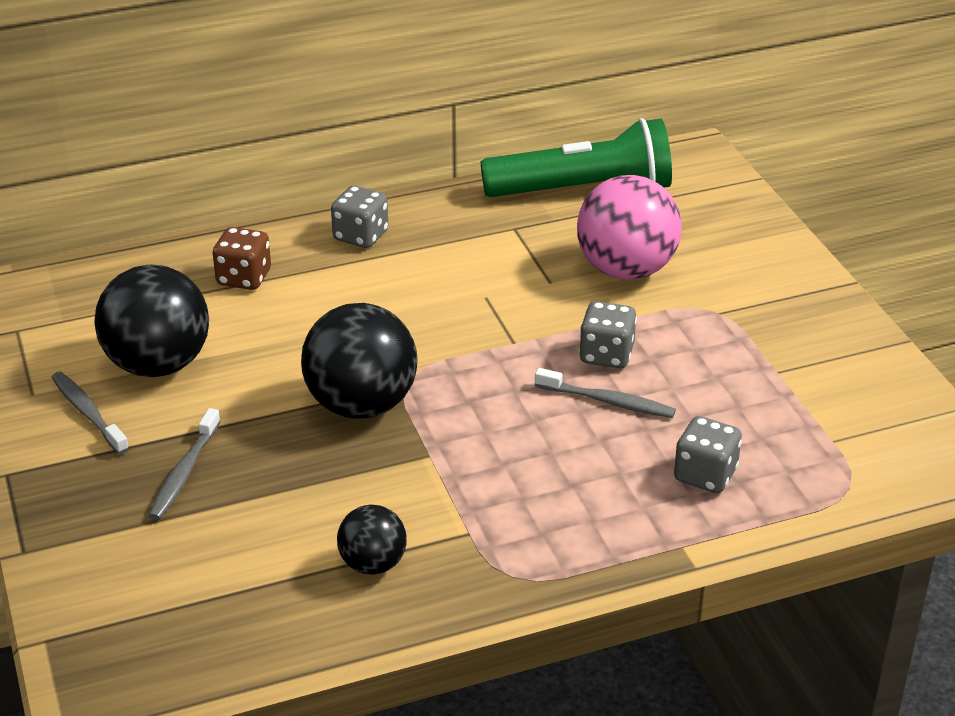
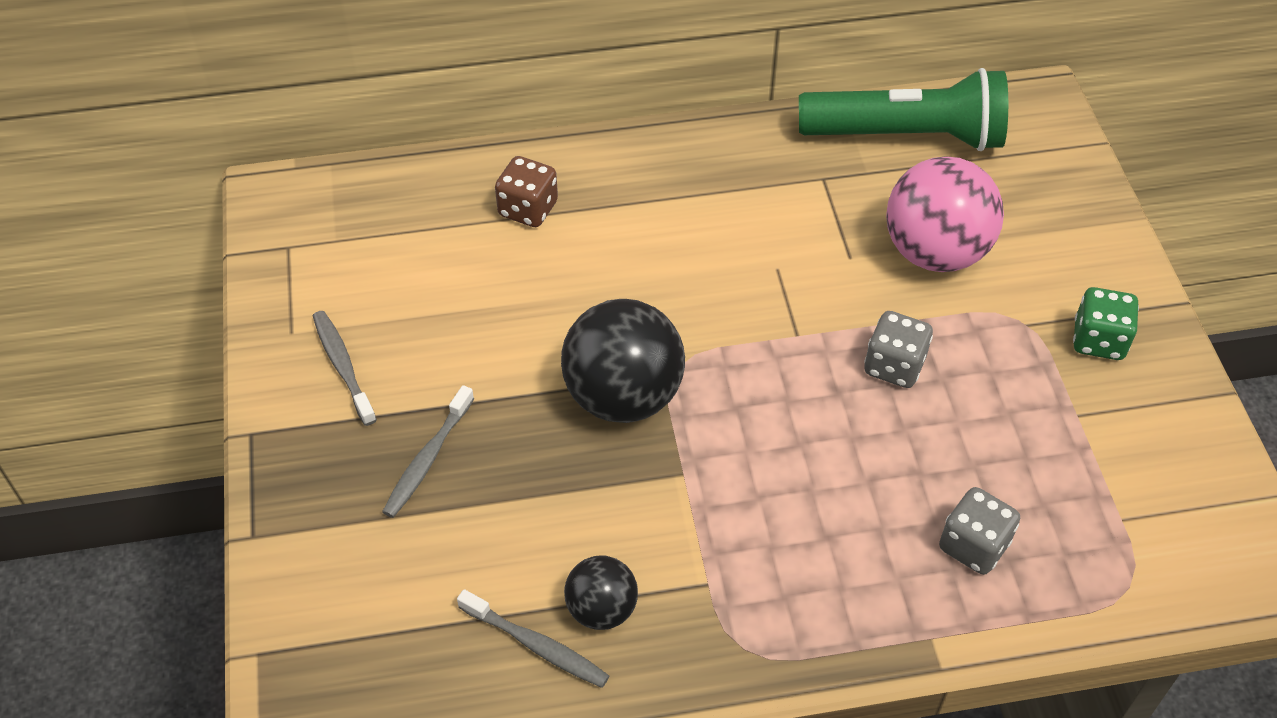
camera: 10 degrees right, 15 degrees up
(158, 364) = (423, 312): black ball -> none
(361, 236) = (658, 168): grey dice -> none
(608, 401) = (885, 429): grey toothbrush -> grey toothbrush (536, 645)
(784, 316) = (1098, 340): none -> green dice

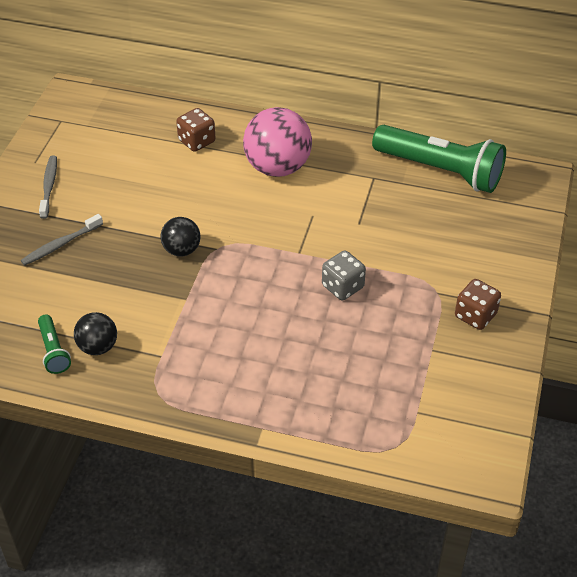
camera: 25 degrees right, 5 degrees down
(536, 645) = (53, 351): grey toothbrush -> green flashlight
(623, 396) = (181, 250): black ball -> black ball, size x0.54
(935, 252) = (411, 237): pink ball -> pink ball (277, 167)
(973, 545) = (320, 392): grey dice -> none
(1098, 340) = (475, 315): green dice -> brown dice

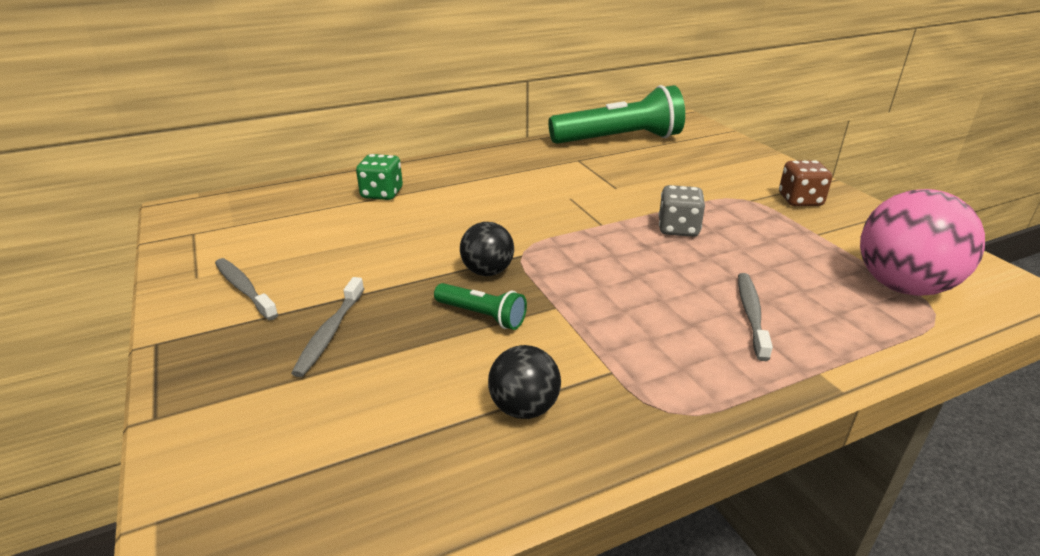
camera: 40 degrees left, 15 degrees down
(53, 351) = (470, 449): green flashlight -> green flashlight (482, 315)
(197, 141) = (382, 194): brown dice -> green dice
(277, 167) = (488, 182): pink ball -> pink ball (902, 286)
(284, 374) = (751, 314): none -> grey toothbrush

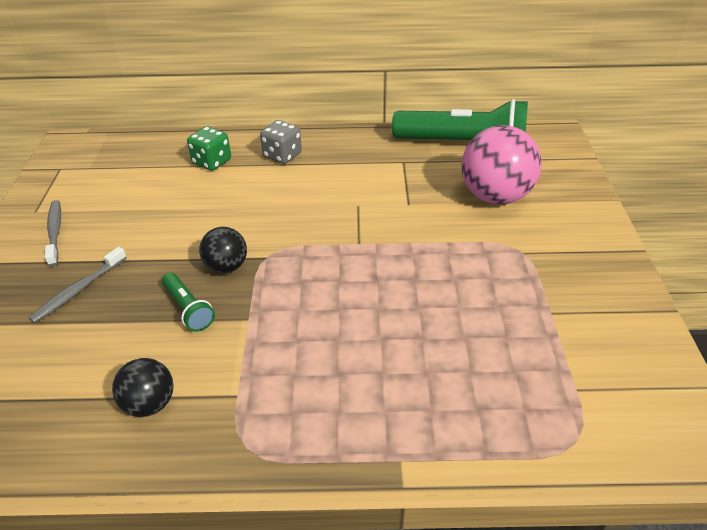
camera: 25 degrees right, 10 degrees up
(678, 229) = (421, 268): grey dice -> grey dice (282, 155)
(751, 314) = (398, 381): grey toothbrush -> none
(800, 200) = (574, 267): brown dice -> none
(902, 286) = (574, 400): pink ball -> pink ball (495, 196)

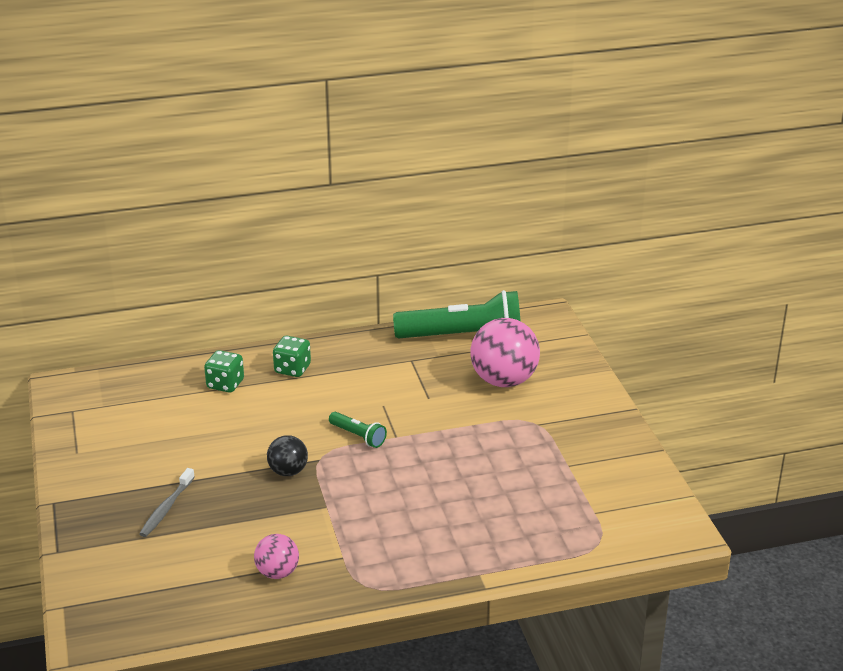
camera: 15 degrees left, 10 degrees down
(55, 232) = (110, 467): grey toothbrush -> none
(150, 403) = (277, 573): black ball -> pink ball
(188, 309) = (272, 507): green flashlight -> green flashlight (358, 436)
(282, 155) = (292, 369): grey dice -> green dice

